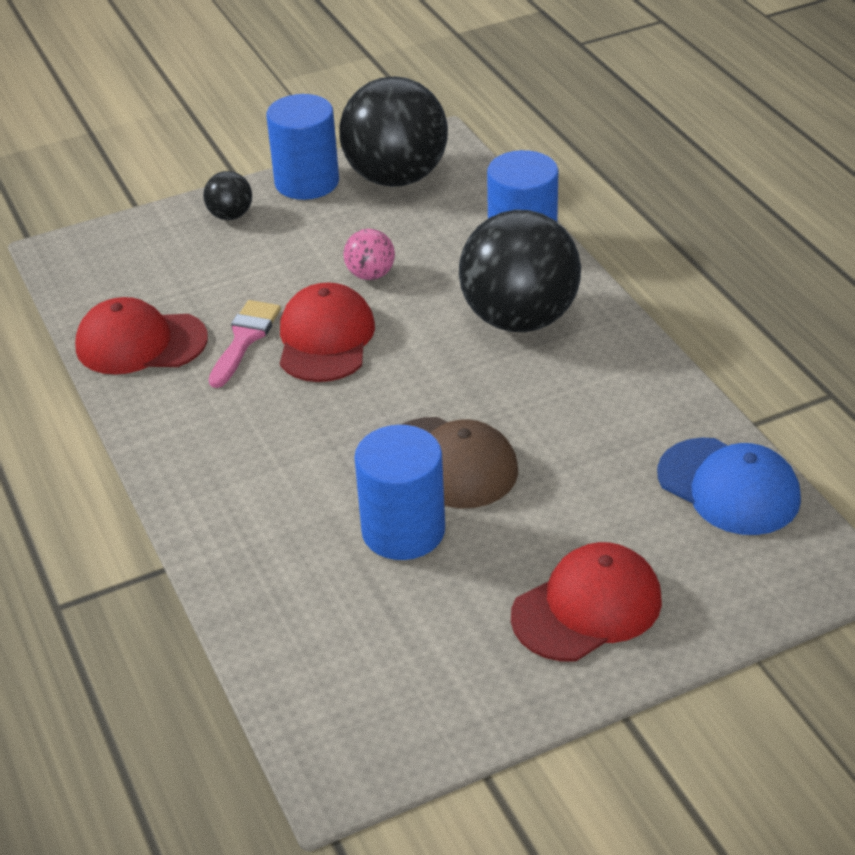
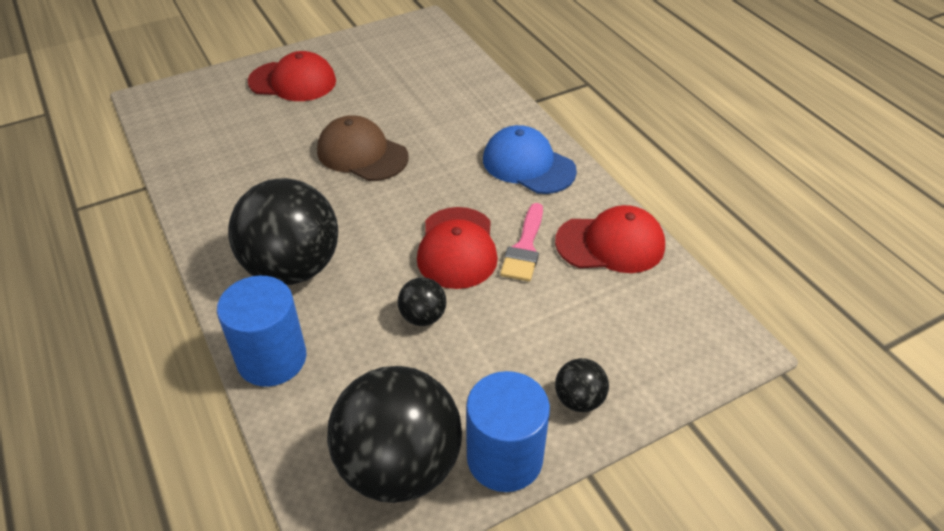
camera: 175 degrees right, 5 degrees up
(370, 275) = (423, 317): pink ball -> black ball
(403, 530) = (393, 116): blue cylinder -> none
(587, 607) = (293, 81): red cap -> red cap turned 135 degrees counterclockwise
(729, 487) = (184, 141): blue cap -> blue cap (528, 165)

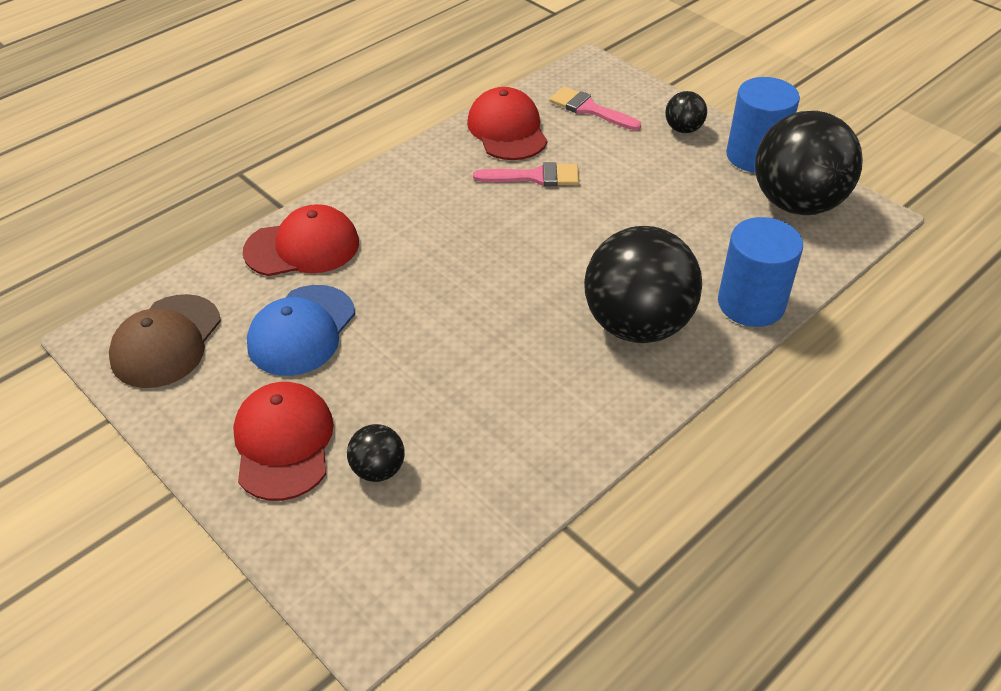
camera: 105 degrees left, 0 degrees up
(362, 154) = (431, 323): brown cap -> brown cap (166, 341)
(423, 317) = (650, 222): black ball -> black ball (378, 469)
(457, 248) = (554, 218): red cap -> red cap (302, 247)
(528, 165) = (410, 192): blue cap -> blue cap (301, 330)
(638, 320) = (589, 109): none -> pink brush

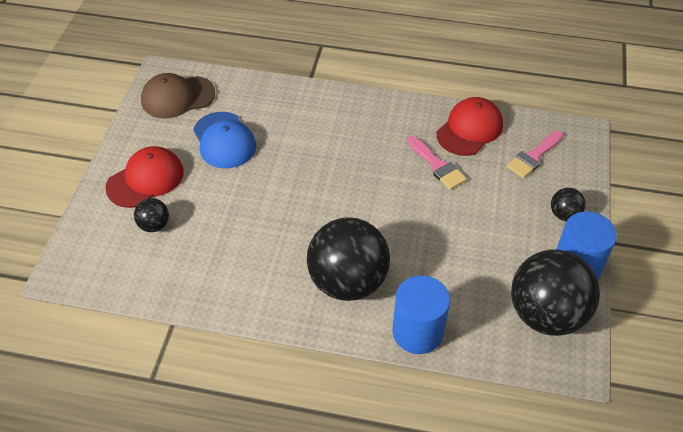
camera: 55 degrees right, 5 degrees up
(301, 330) = (224, 140): blue cap -> blue cap turned 105 degrees counterclockwise
(302, 247) = (284, 104): red cap -> none
(589, 109) = (533, 156): pink brush -> pink brush turned 135 degrees counterclockwise

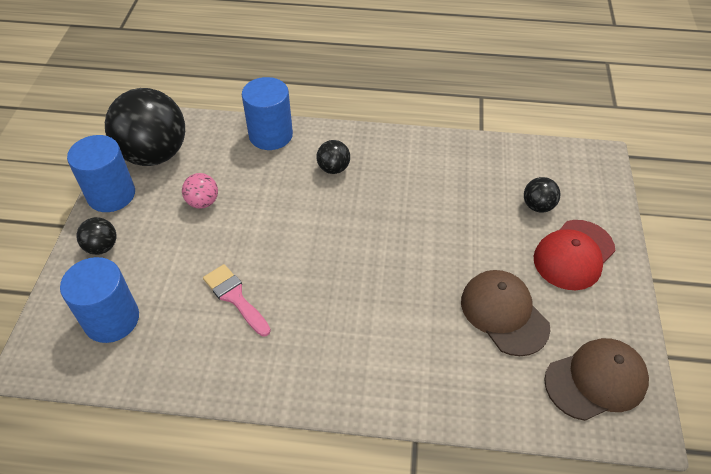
camera: 175 degrees right, 0 degrees up
(224, 140) = (504, 313): blue cap -> brown cap
(348, 281) = (333, 168): black ball -> black ball, size x0.44
(469, 129) = (185, 356): red cap -> none
(480, 252) = (203, 202): none -> pink ball
(533, 156) = (111, 319): pink brush -> blue cylinder

